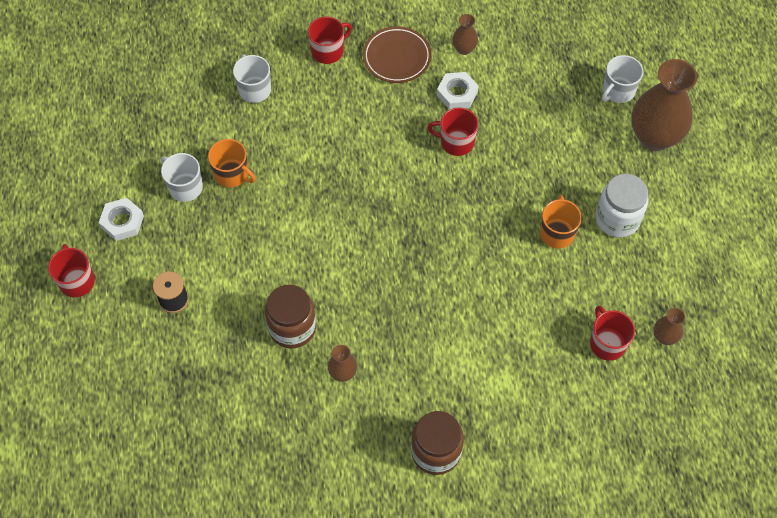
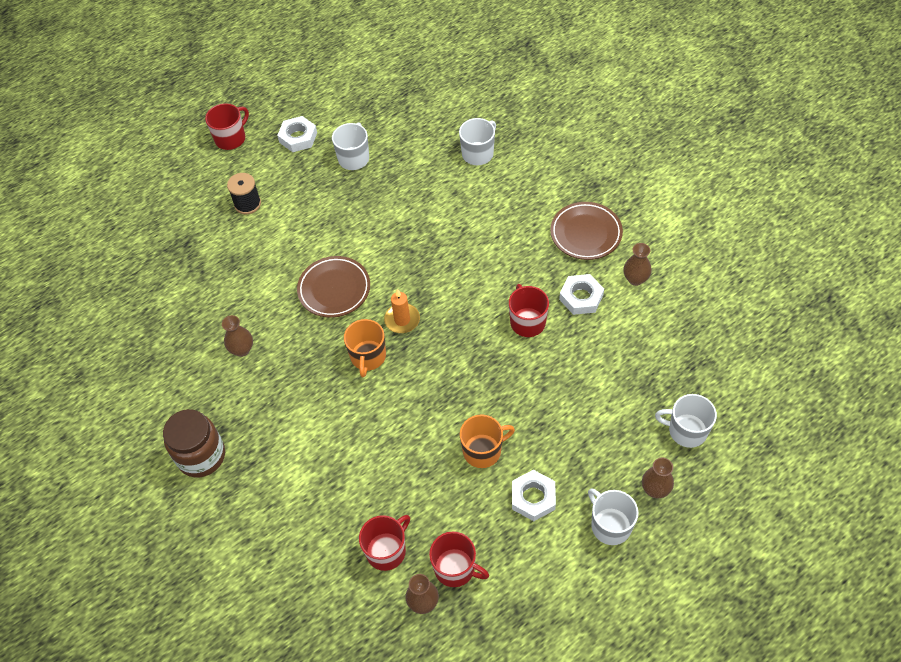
camera: 65 degrees right, 5 degrees down
(232, 174) = (385, 181): orange mug -> orange mug (368, 357)
(292, 328) = (265, 293): brown jar -> none
(326, 269) = (334, 289): none -> brown plate
(328, 51) = (554, 182): red mug -> red mug (455, 568)
(394, 231) = (402, 320): none -> orange candle
(617, 219) = (533, 497): white jar -> white nut
(654, 137) = (655, 489): brown vase -> brown vase, size x0.45
(667, 180) = (610, 525): none -> white mug

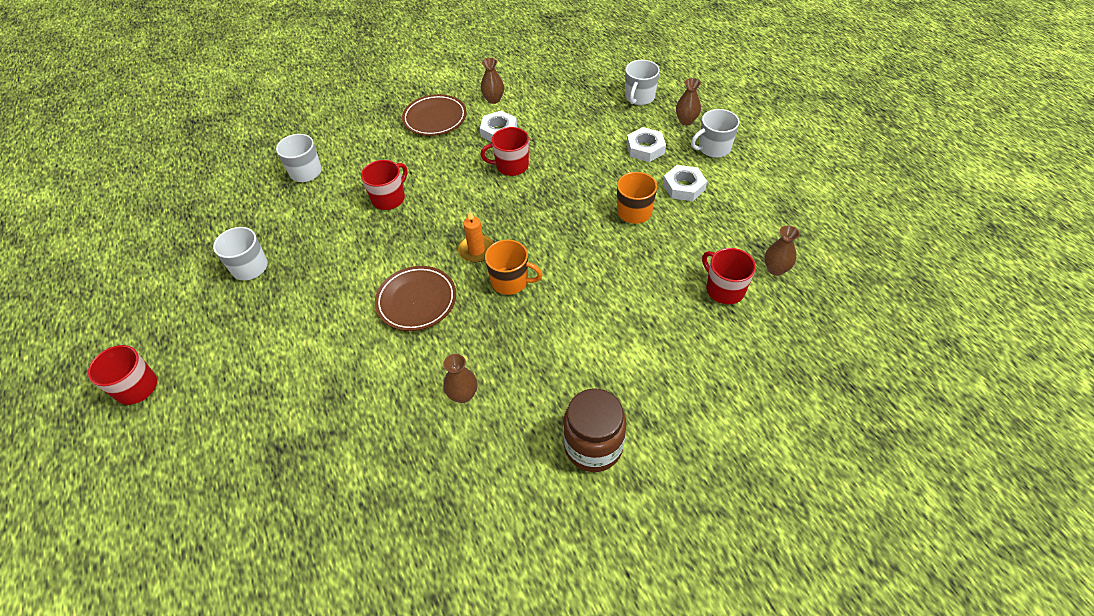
camera: 80 degrees left, 5 degrees down
(247, 204) = (254, 375): black spool -> none
(298, 137) = (184, 315): white nut -> white nut (645, 148)
(455, 568) = (744, 243): red mug -> red mug (389, 198)

